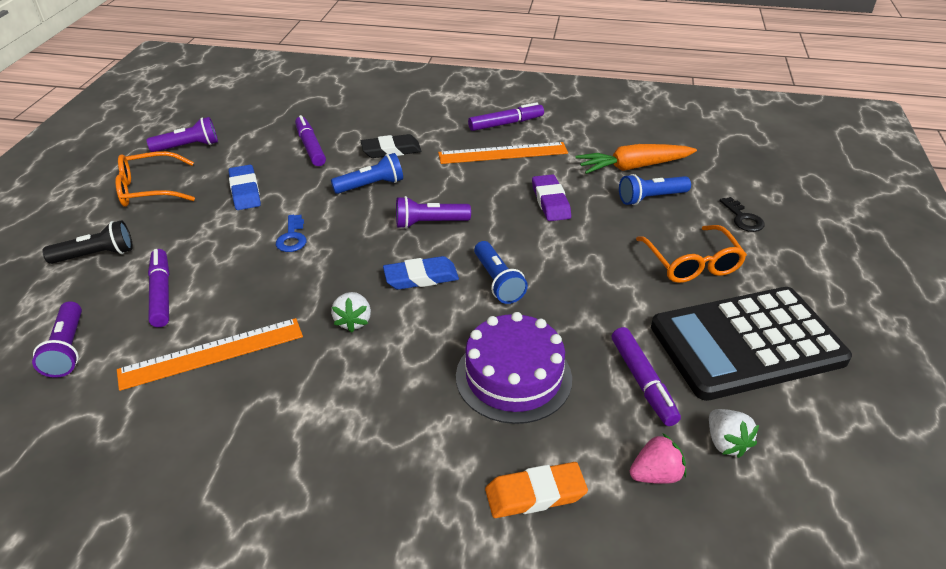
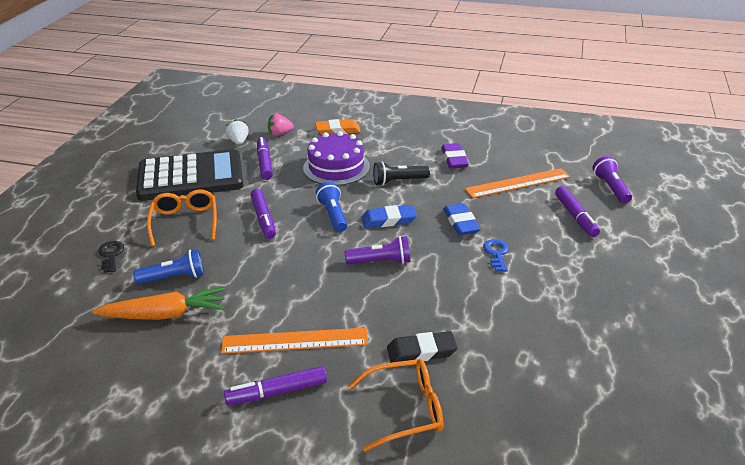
camera: 175 degrees left, 5 degrees down
(96, 255) = (650, 245): black flashlight -> black flashlight (398, 181)
(149, 189) = (662, 309): orange glasses -> orange glasses (406, 409)
(188, 146) = (666, 370): purple flashlight -> none
(245, 191) = (562, 302): blue eraser -> blue eraser (461, 222)
(310, 147) = (518, 362): purple marker -> purple marker (263, 219)
(353, 321) = (433, 196): white strawberry -> none
(371, 185) = (437, 303): blue flashlight -> none
(550, 201) = (268, 278): purple eraser -> purple eraser (454, 159)

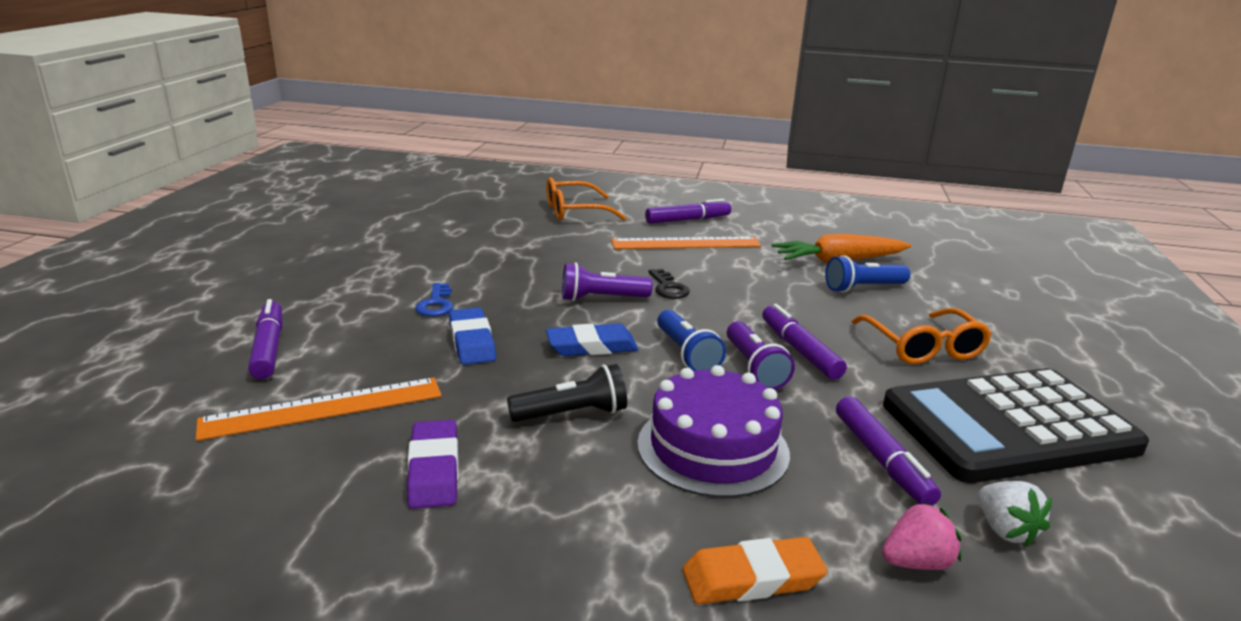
camera: 175 degrees right, 10 degrees down
(111, 255) = (976, 310): black key -> black key (668, 288)
(421, 351) = (557, 236): black eraser -> none
(610, 188) = (138, 396): purple flashlight -> purple flashlight (754, 368)

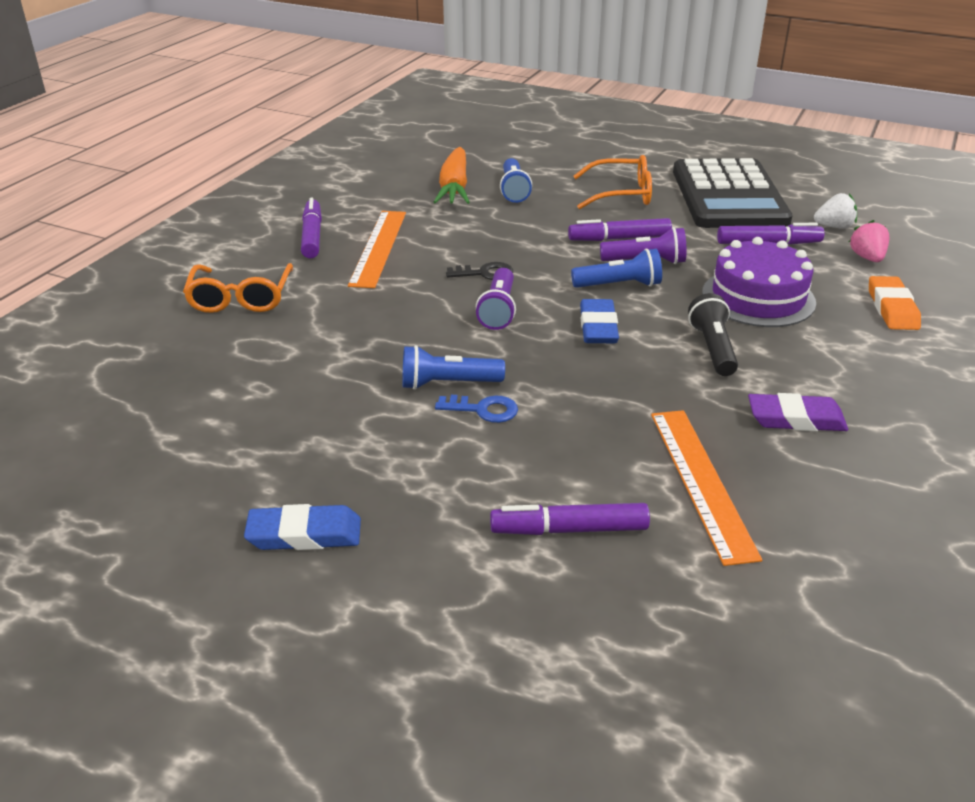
camera: 75 degrees left, 10 degrees up
(471, 341) = (577, 390): blue eraser -> blue eraser (304, 534)
(473, 288) = (447, 384): none -> blue flashlight

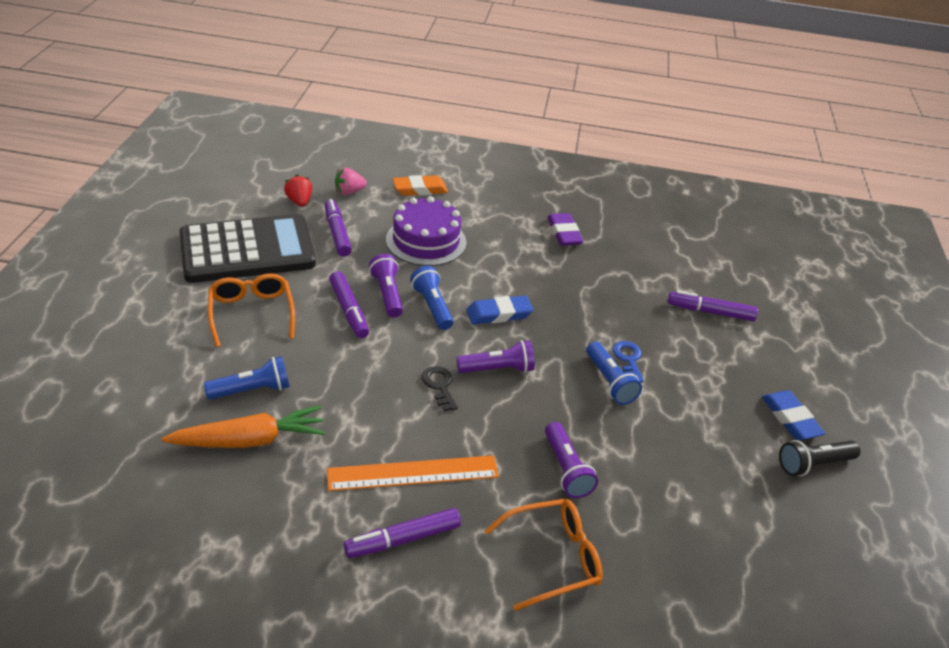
camera: 110 degrees left, 5 degrees up
(333, 325) = (566, 469): none -> purple flashlight
(569, 529) = (710, 312): purple marker -> purple marker turned 120 degrees clockwise
(702, 481) = (641, 267): orange ruler -> none
(712, 348) = (503, 261): black flashlight -> black flashlight (813, 464)
(834, 227) = (299, 201): white strawberry -> red strawberry

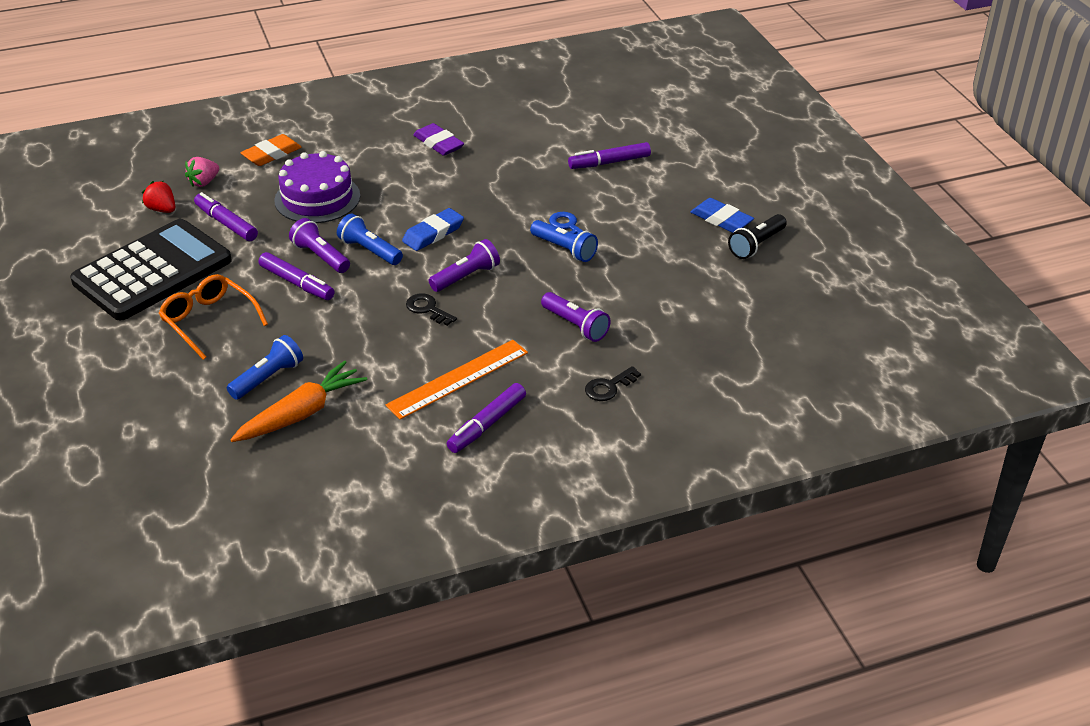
camera: 25 degrees left, 0 degrees up
(553, 558) = (609, 387): orange glasses -> black key

